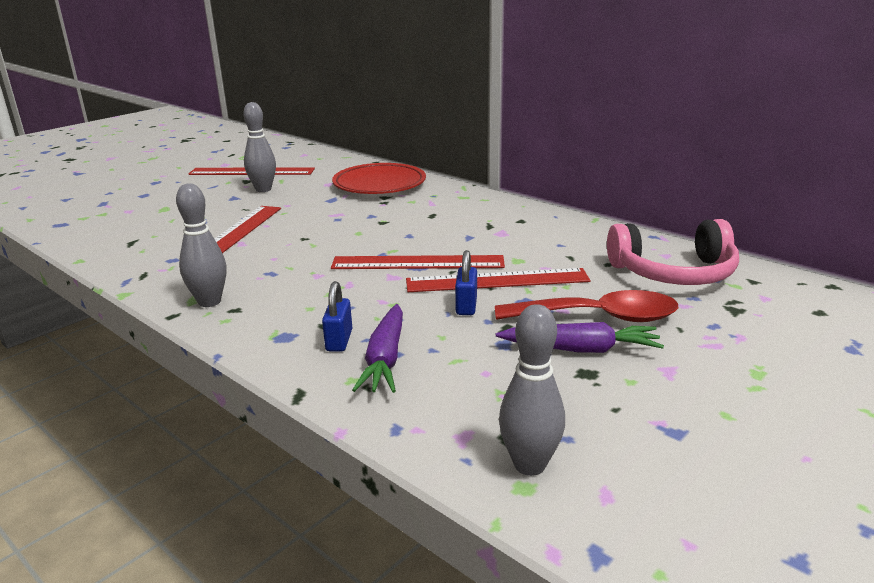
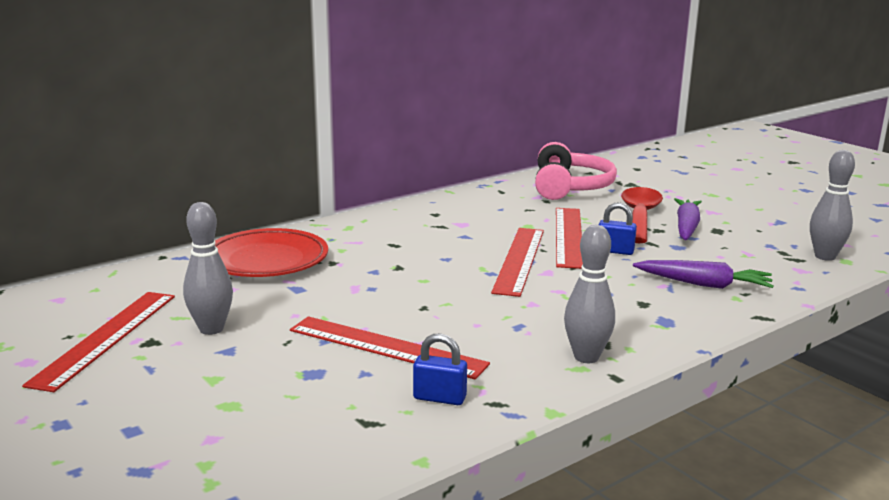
camera: 80 degrees left, 5 degrees down
(339, 340) = (674, 299): blue padlock -> blue padlock (439, 398)

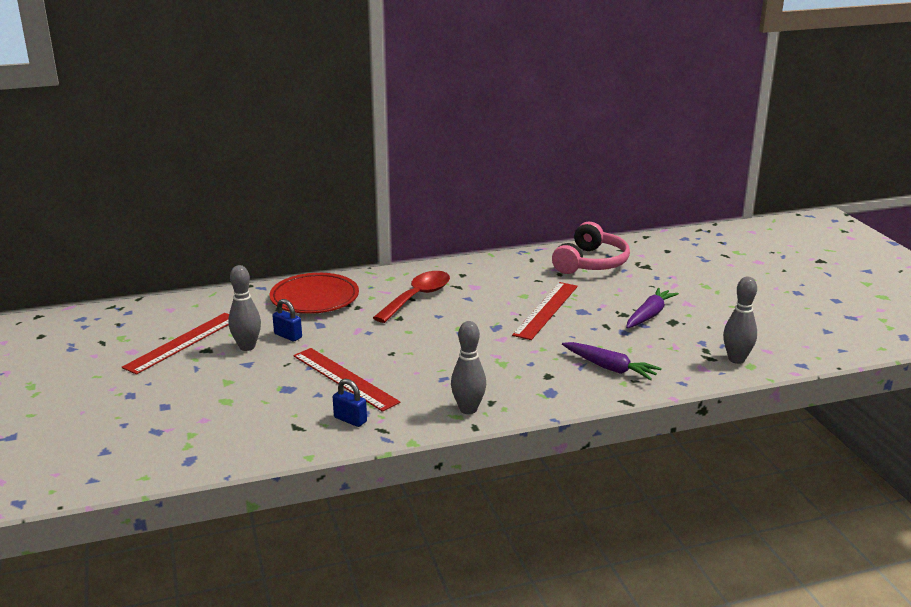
camera: 20 degrees right, 5 degrees up
(519, 260) = (490, 325): red ruler -> none
(615, 251) = (569, 328): blue padlock -> blue padlock (288, 336)
(639, 216) = (621, 299): red spoon -> red spoon (417, 297)

